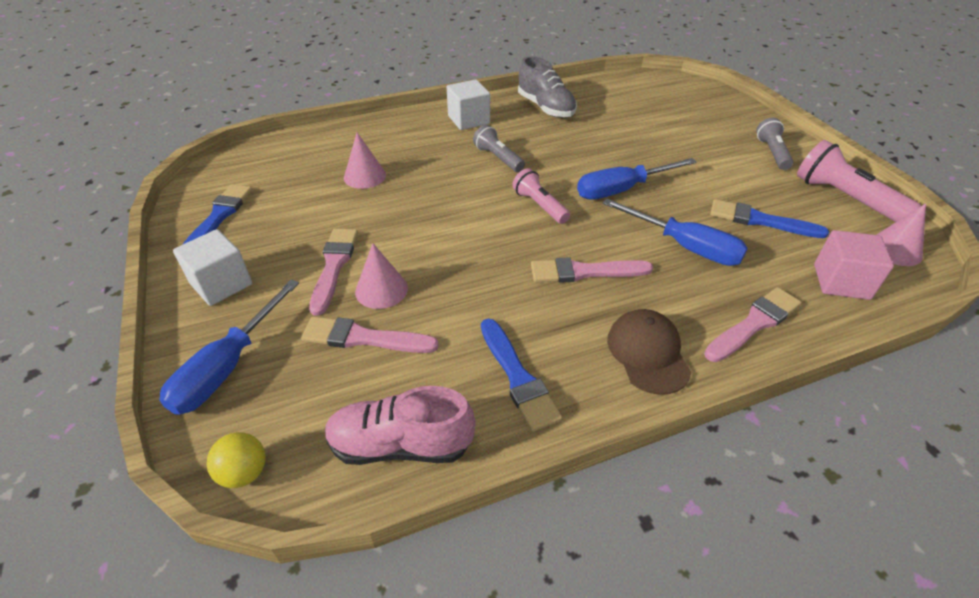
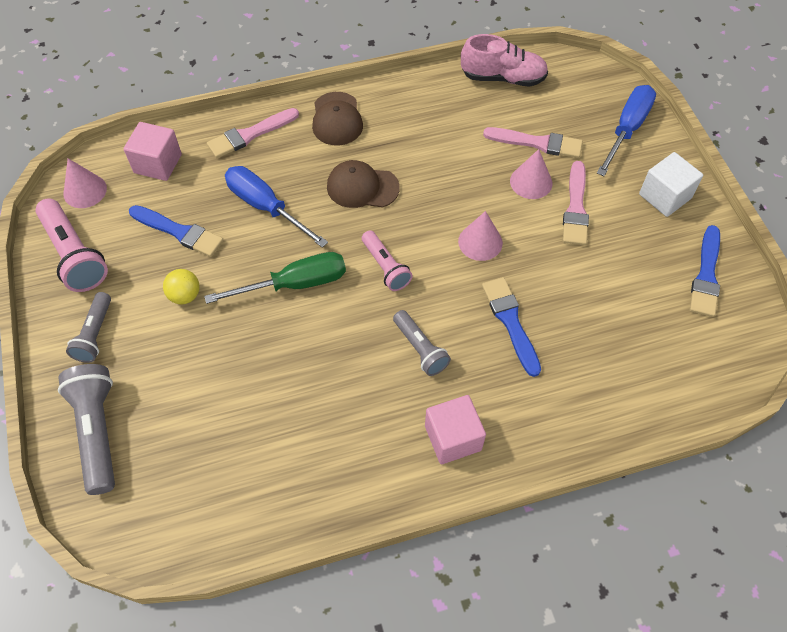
camera: 175 degrees left, 15 degrees up
(244, 473) = (589, 70): yellow ball -> yellow ball (185, 295)
(365, 176) = (573, 327): pink cone -> pink cone (480, 242)
(468, 120) = (453, 438): white cube -> pink cube
(518, 377) = (429, 109): blue brush -> blue brush (510, 322)
(545, 108) = (341, 462): grey shoe -> none
(584, 272) = (362, 187): pink brush -> brown cap
(622, 190) = (295, 284): blue screwdriver -> green screwdriver
(722, 111) = (98, 431): none -> grey flashlight

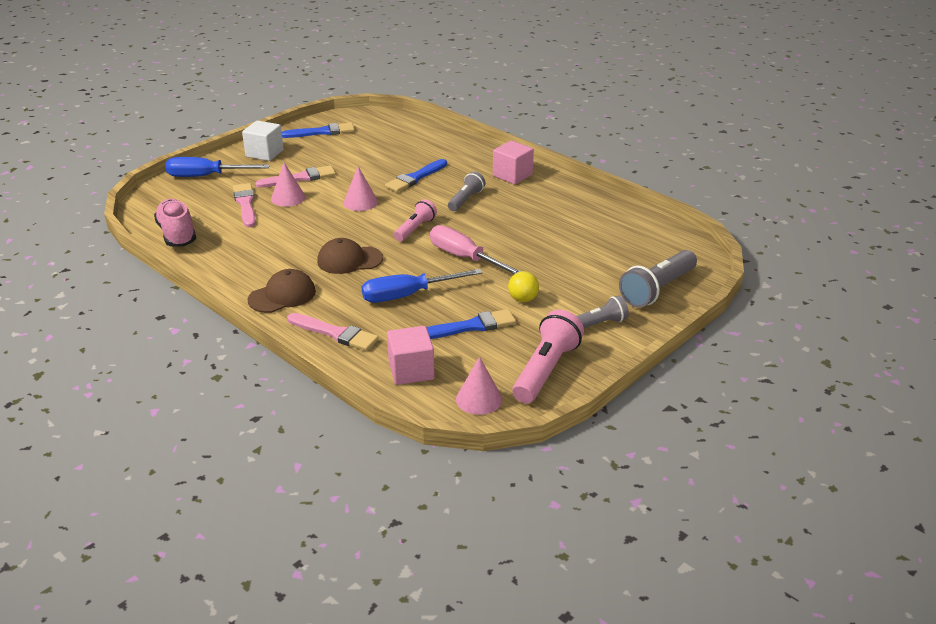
camera: 120 degrees left, 25 degrees down
(179, 232) = (471, 326): blue brush -> blue brush turned 75 degrees clockwise
(266, 207) = (408, 295): blue screwdriver -> blue screwdriver turned 60 degrees clockwise
(295, 284) = (465, 258): green screwdriver -> pink screwdriver
(362, 187) = (349, 260): brown cap -> brown cap turned 105 degrees clockwise

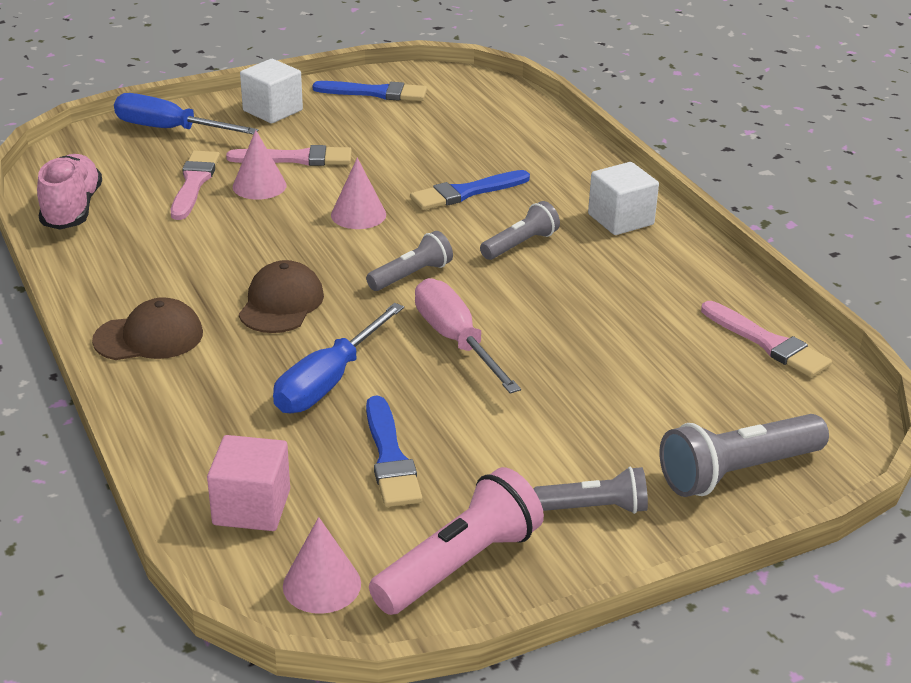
camera: 20 degrees right, 0 degrees up
(335, 333) = (182, 416): pink brush -> pink brush (767, 343)
(349, 260) = (281, 303): brown cap -> brown cap turned 90 degrees clockwise
(408, 295) = (328, 381): blue screwdriver -> blue screwdriver turned 60 degrees counterclockwise
(415, 229) = (411, 275): pink flashlight -> grey flashlight
(471, 326) = (390, 458): blue brush -> blue brush turned 75 degrees clockwise
(512, 175) = (620, 219): pink cube -> white cube
(523, 299) = (501, 432): yellow ball -> none

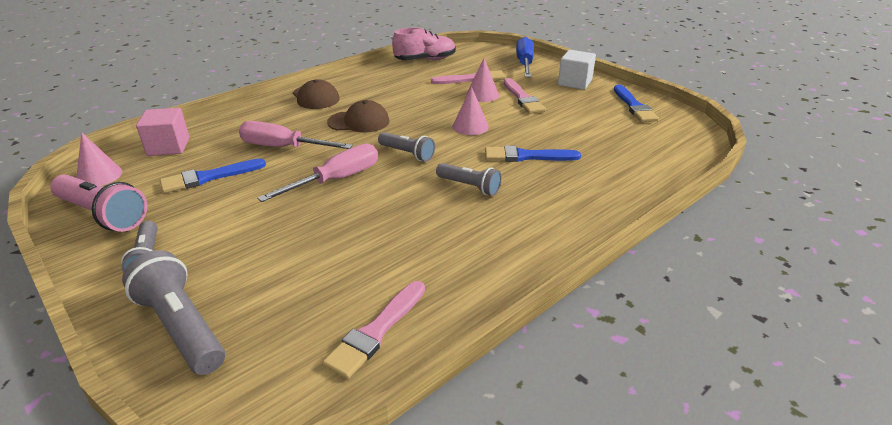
camera: 75 degrees right, 0 degrees up
(328, 381) = (283, 147): blue screwdriver -> pink screwdriver
(466, 192) = (526, 156): blue brush -> blue brush turned 45 degrees counterclockwise
(620, 219) = (538, 226): white cube -> none

